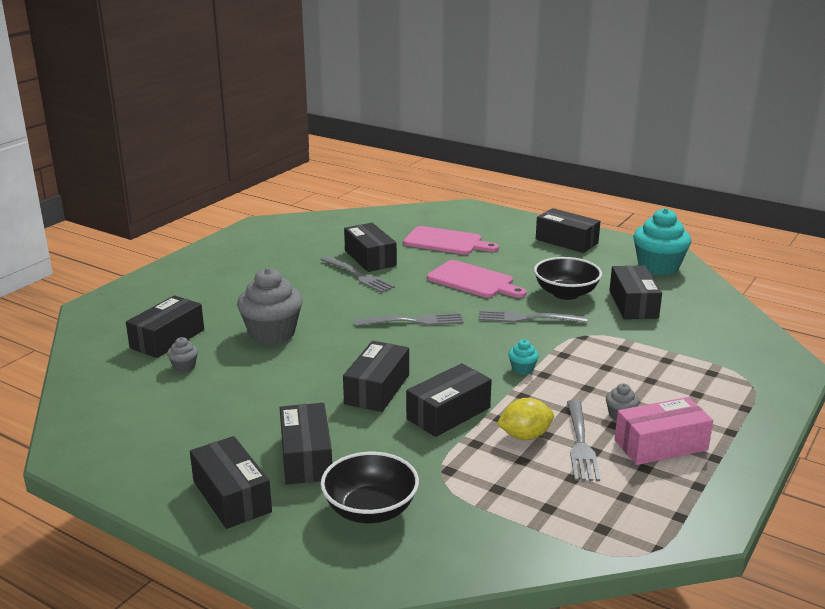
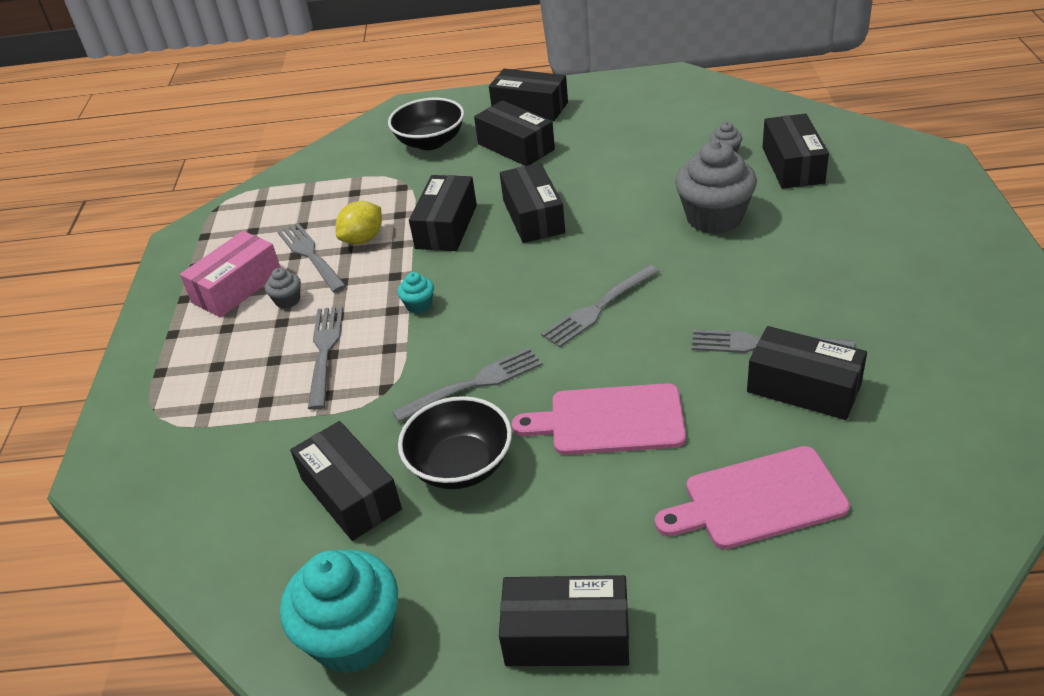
camera: 150 degrees right, 15 degrees up
(610, 369) = (325, 352): none -> grey fork

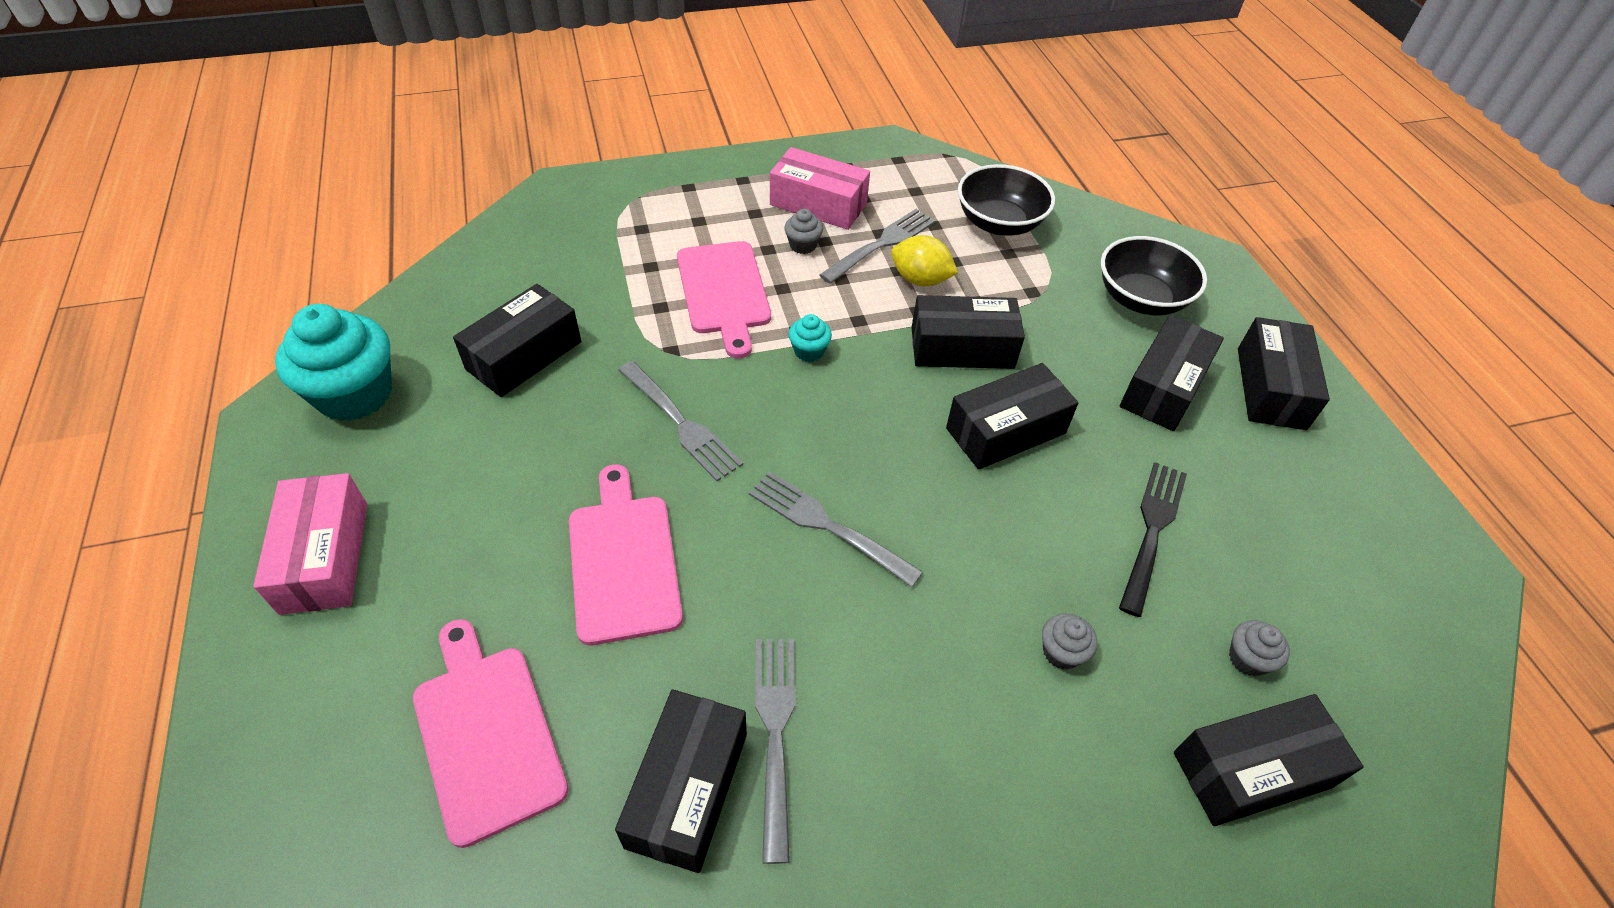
camera: 70 degrees right, 10 degrees up
(325, 352) = (724, 292): grey fork -> pink cutting board
(460, 465) = (558, 433): black bowl -> black bowl (999, 223)
(567, 636) = (324, 557): black box -> pink box
(632, 171) = (1152, 532): none -> black fork
(714, 218) = (1061, 652): grey cupcake -> grey cupcake, size x0.44

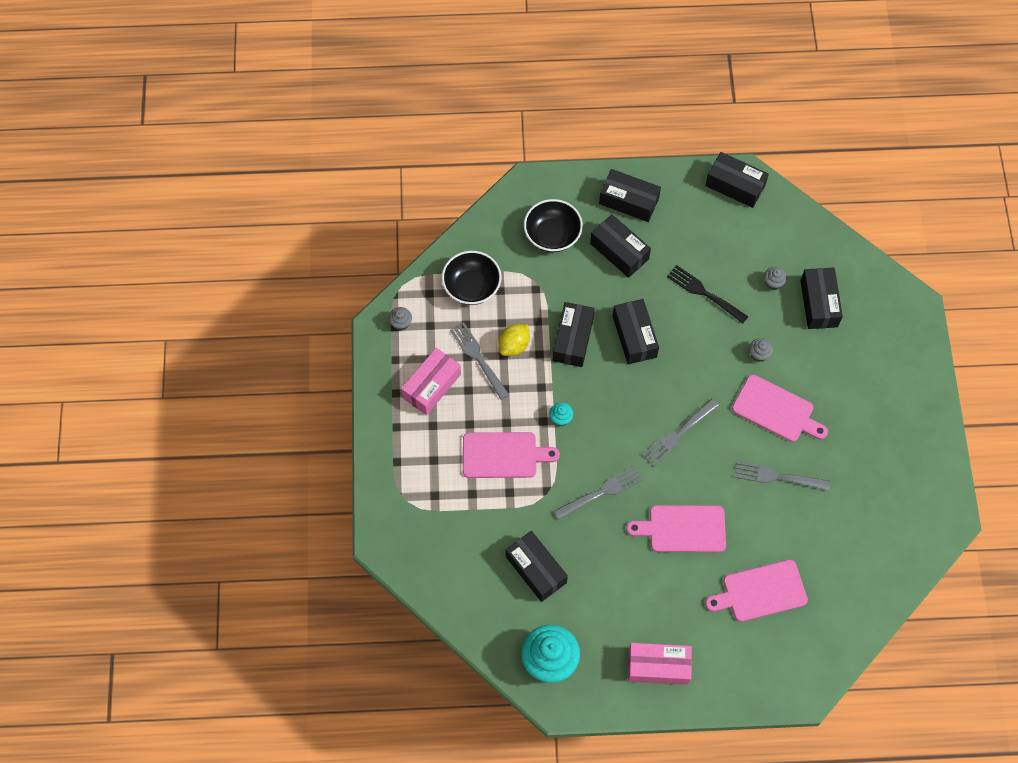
camera: 75 degrees left, 15 degrees up
(687, 789) = (796, 514): black box -> black box (735, 186)
(803, 245) = (470, 403): grey cupcake -> grey cupcake (401, 323)
(939, 707) = (776, 410): none -> pink cutting board

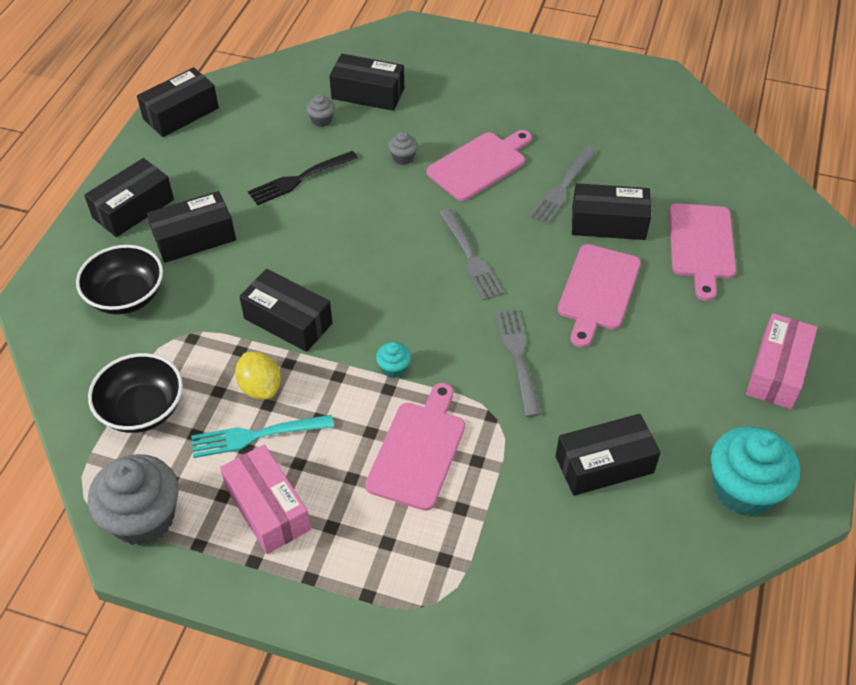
camera: 70 degrees left, 15 degrees down
(401, 323) = (143, 518): grey cupcake -> grey cupcake, size x2.26
(479, 359) = (257, 435): grey fork -> turquoise fork
(634, 336) = (319, 259): black box -> black box (608, 223)

